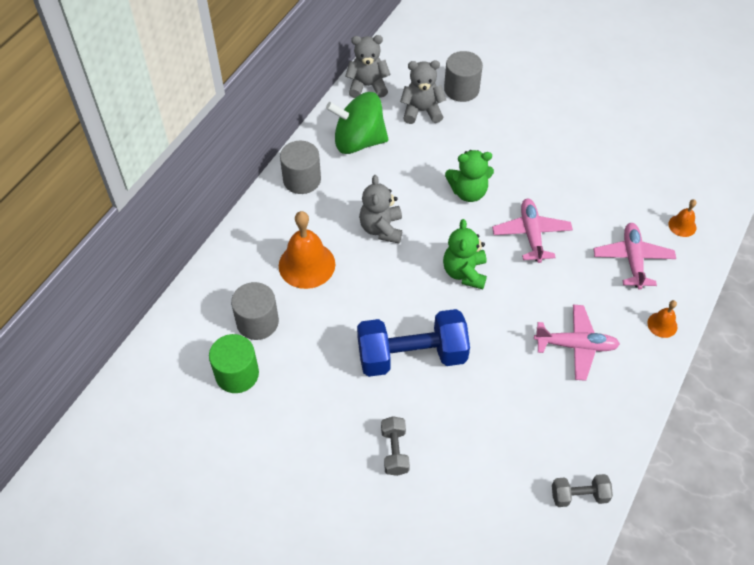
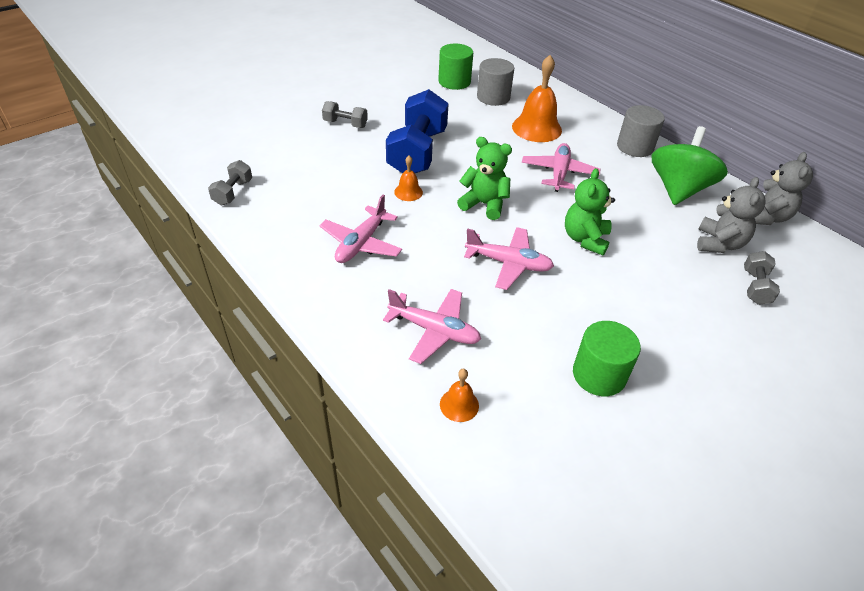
camera: 110 degrees right, 10 degrees down
(381, 228) = (559, 173): grey teddy bear -> pink plane
(461, 89) = (755, 287): grey cylinder -> grey dumbbell
(604, 160) = (599, 375): none -> green cylinder
(662, 325) = (339, 316): orange bell -> orange bell (408, 192)

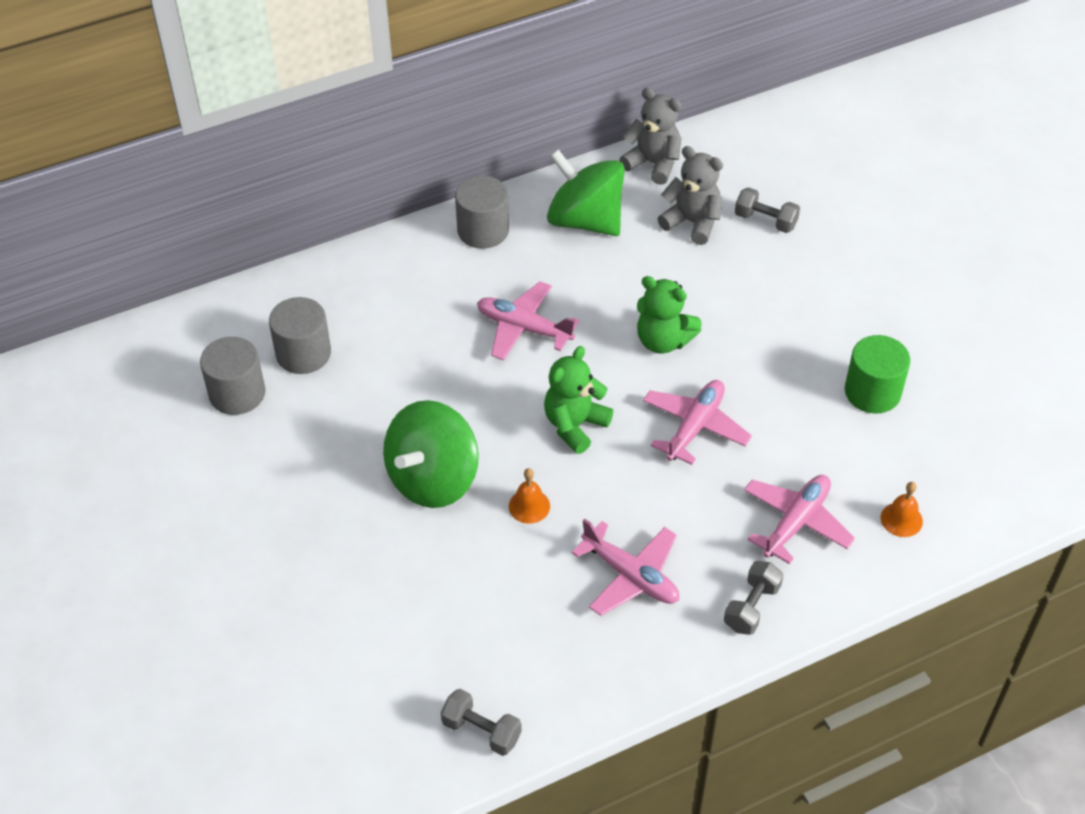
camera: 75 degrees left, 5 degrees up
(345, 124) = (326, 563): grey dumbbell -> grey dumbbell (751, 607)
(417, 152) = (433, 479): blue dumbbell -> green spinning top
(454, 82) = (237, 393): green cylinder -> grey cylinder
(536, 128) = (407, 323): orange bell -> none

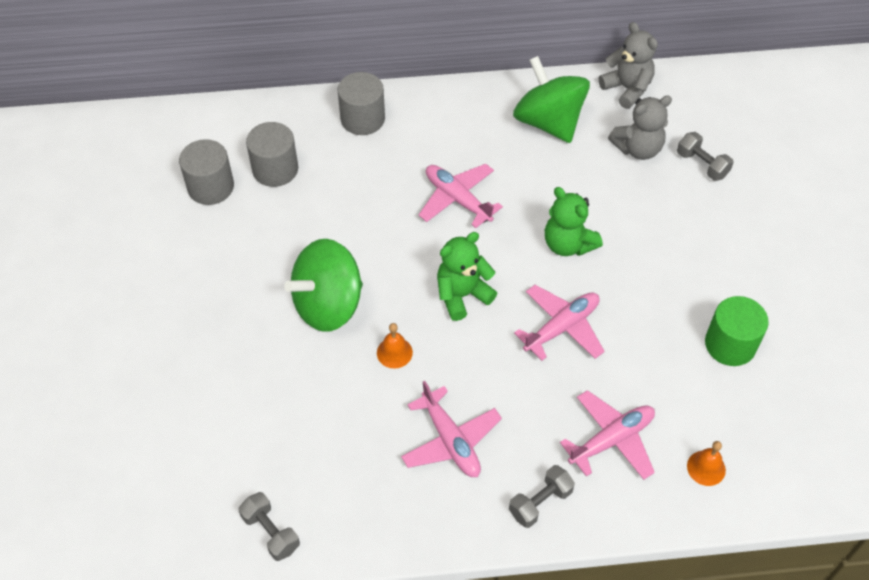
camera: 20 degrees right, 5 degrees up
(483, 230) = (461, 107): grey cylinder -> grey cylinder (362, 119)
(692, 222) = (638, 149): grey teddy bear -> grey teddy bear turned 105 degrees clockwise

